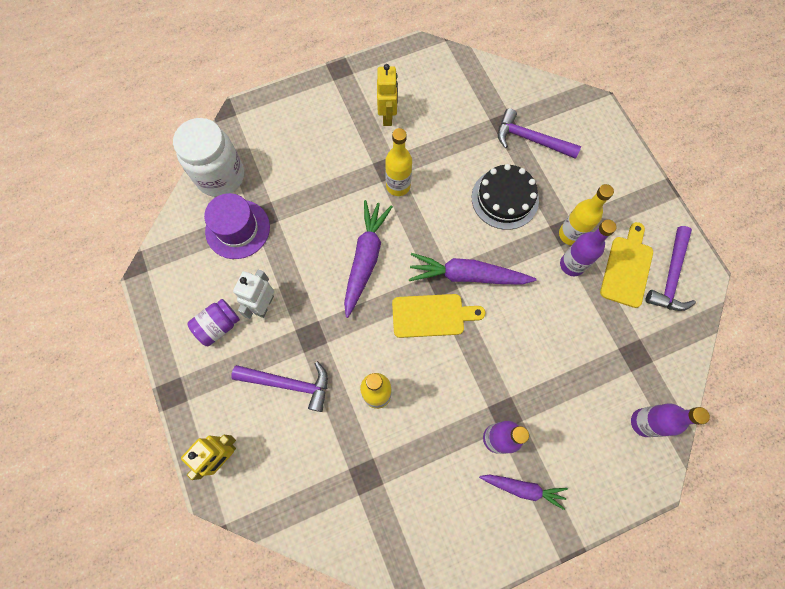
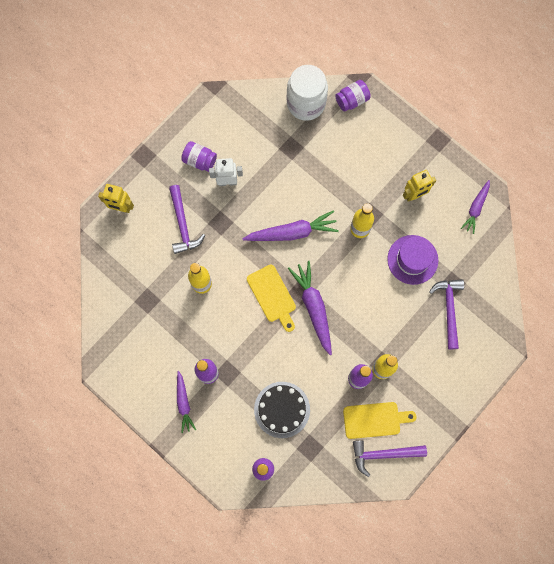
camera: 65 degrees right, 5 degrees up
(237, 229) = (272, 136): purple hat -> purple hat (412, 259)
(246, 129) = (352, 100): none -> purple jar
(432, 67) = (476, 208): none -> purple carrot
(505, 198) = (388, 310): black cake -> black cake (282, 409)

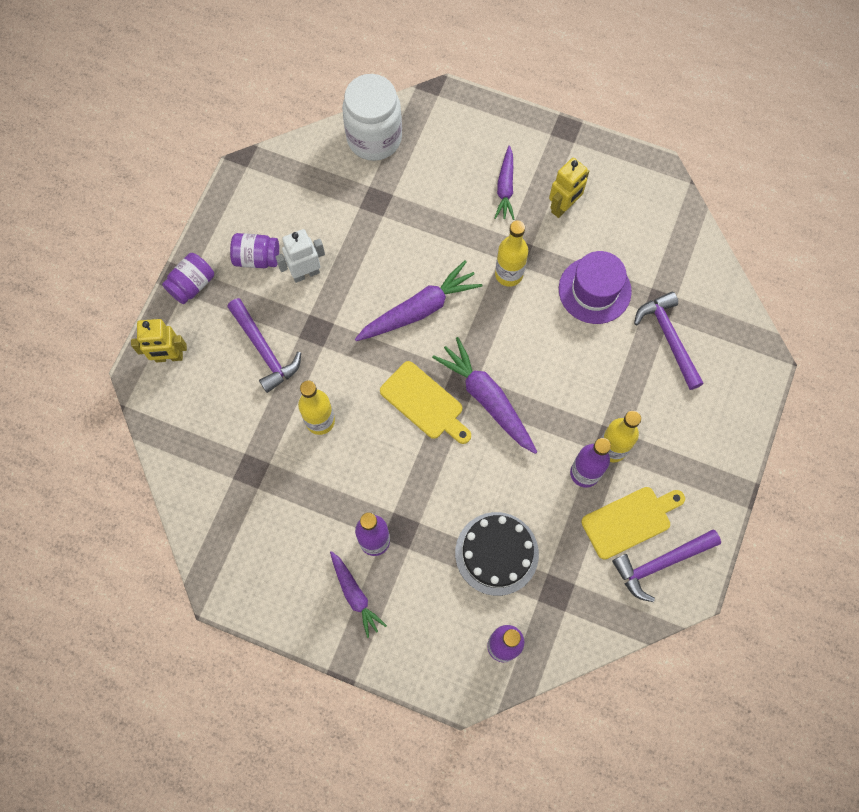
camera: 20 degrees left, 5 degrees down
(352, 100) = (434, 115): purple jar -> purple jar (192, 285)
(476, 208) = (650, 197): purple carrot -> purple carrot (505, 187)

